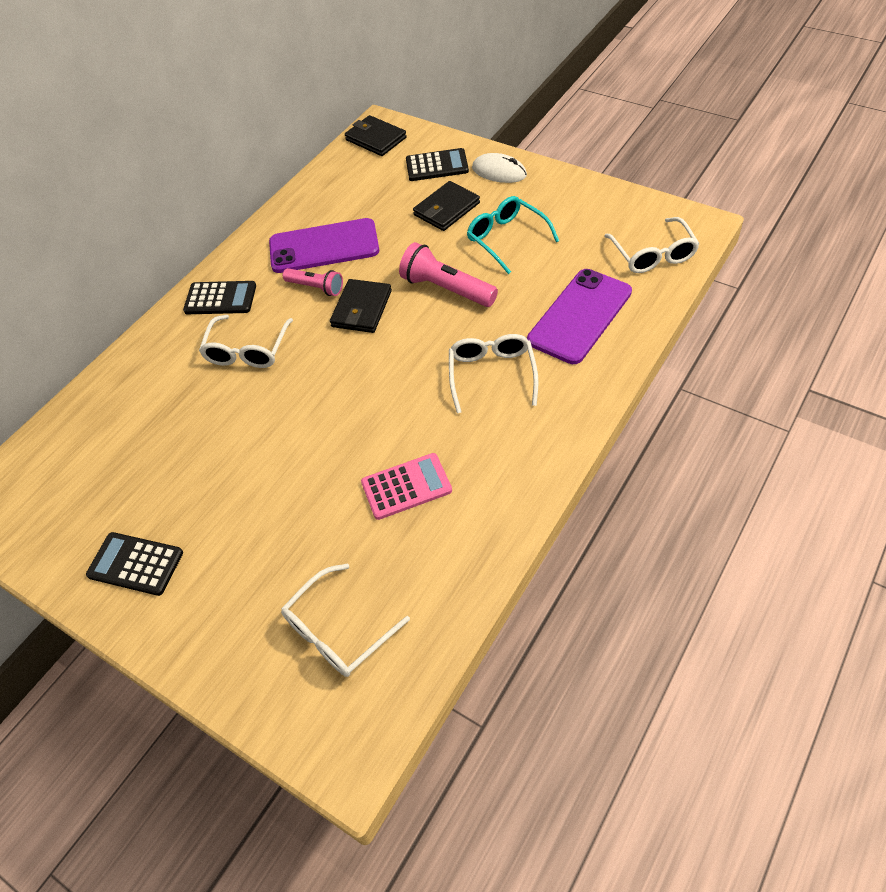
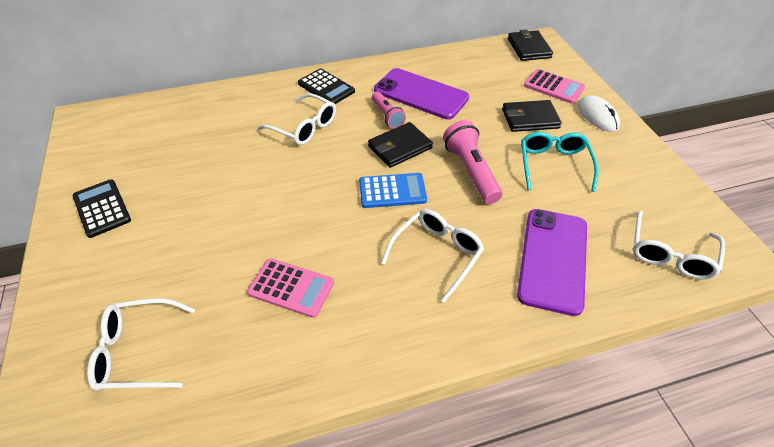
camera: 35 degrees right, 5 degrees down
(247, 350) = (304, 127): white glasses -> white glasses turned 105 degrees counterclockwise
(399, 351) = (392, 191): none -> blue calculator
(437, 166) = (554, 87): black calculator -> pink calculator
(580, 316) = (553, 260): purple phone -> purple phone turned 60 degrees counterclockwise

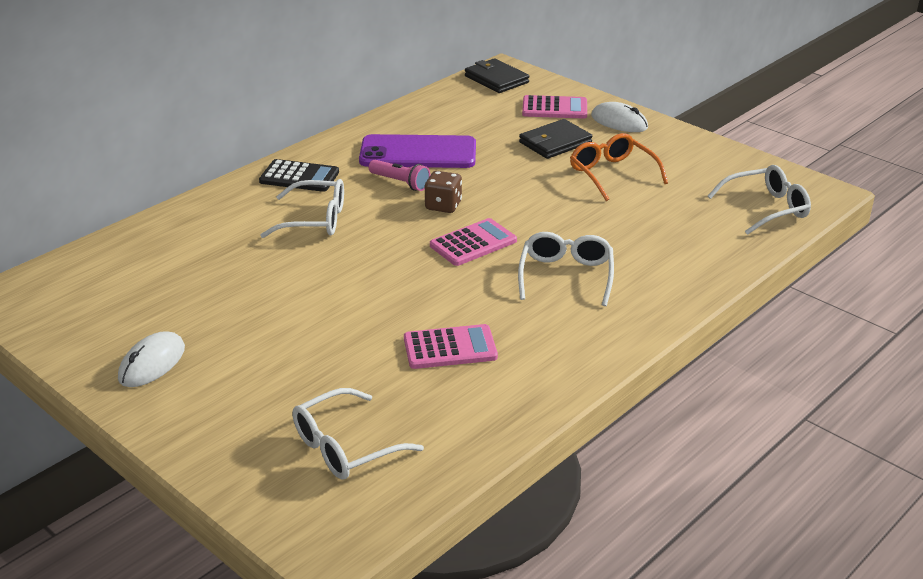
camera: 30 degrees left, 15 degrees down
(102, 208) = (152, 363): black calculator -> white mouse
(392, 191) = (473, 243): blue calculator -> pink calculator
(399, 147) = (443, 206): black wallet -> brown dice
(471, 171) = (537, 203): pink flashlight -> none
(553, 165) = (612, 174): turquoise glasses -> orange glasses
(553, 260) = (673, 245): purple phone -> none
(670, 254) = (766, 208): white glasses -> white glasses turned 105 degrees counterclockwise

